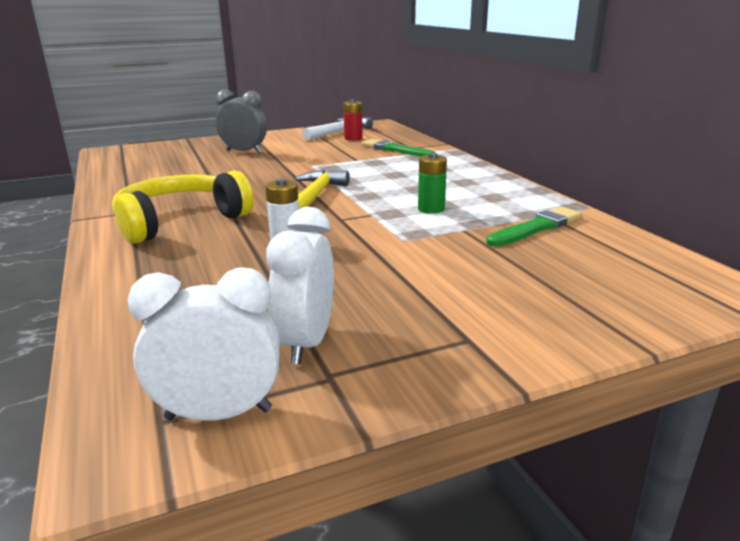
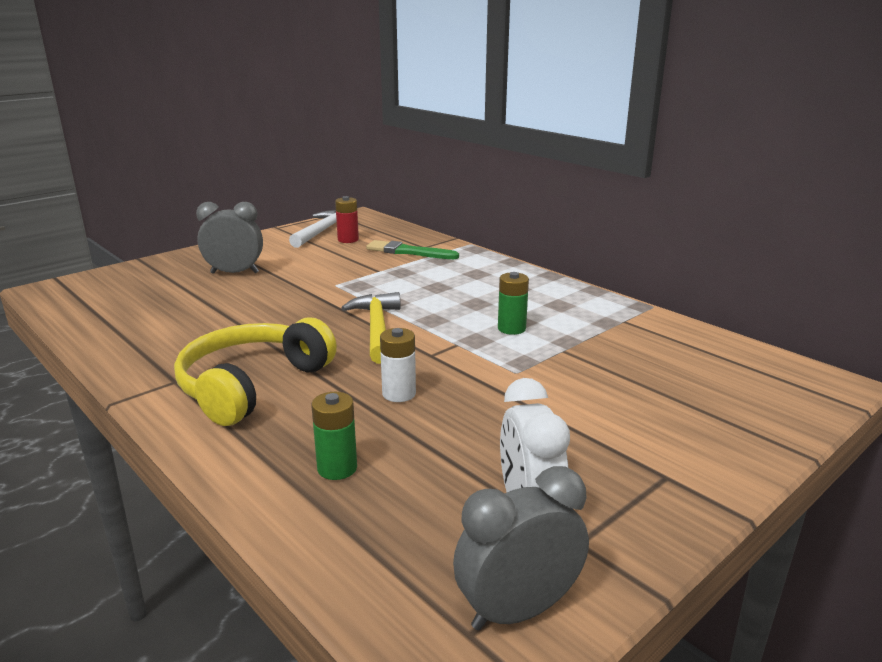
camera: 20 degrees left, 0 degrees up
(183, 283) = (337, 468): none -> green battery
(219, 414) = (518, 610): white clock -> grey clock
(536, 228) = (626, 338): green brush -> none

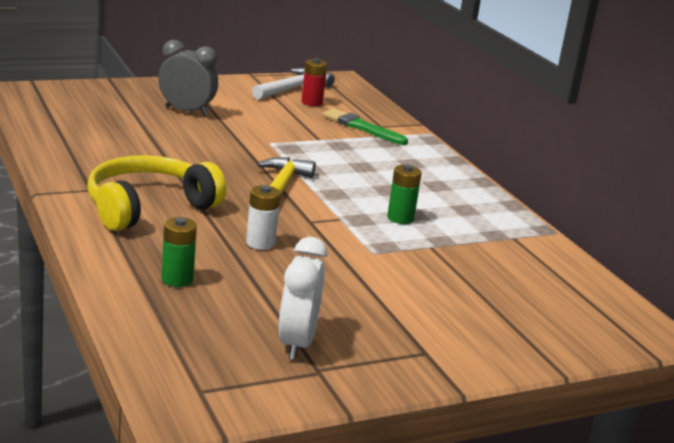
camera: 15 degrees right, 0 degrees up
(518, 610) = (242, 389): grey clock -> none

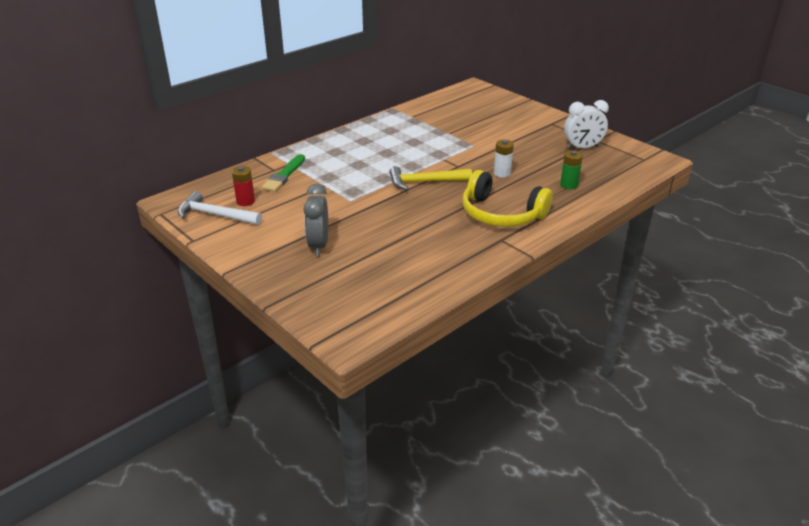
camera: 105 degrees left, 10 degrees up
(400, 218) = (423, 144): green battery -> none

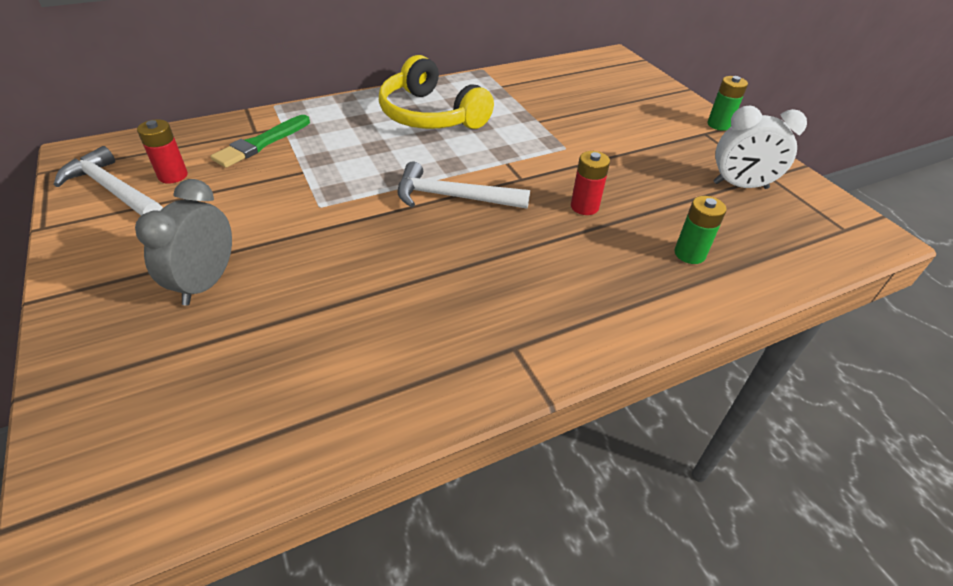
camera: 15 degrees right, 10 degrees up
(425, 182) = (453, 197): yellow hammer -> white hammer
(501, 214) = (543, 289): yellow headphones -> yellow headphones (430, 115)
(502, 173) = (584, 207): white battery -> red battery
(557, 117) = (719, 125): none -> green battery

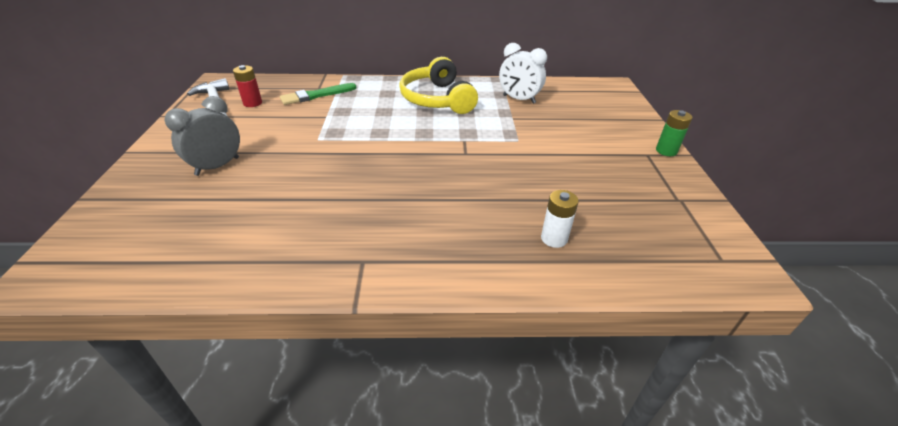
camera: 25 degrees right, 5 degrees down
(453, 197) = (407, 154): white hammer -> none
(584, 207) = (497, 183): red battery -> none
(689, 254) = (554, 238): green battery -> white battery
(740, 185) = (646, 200): white clock -> white clock (519, 99)

